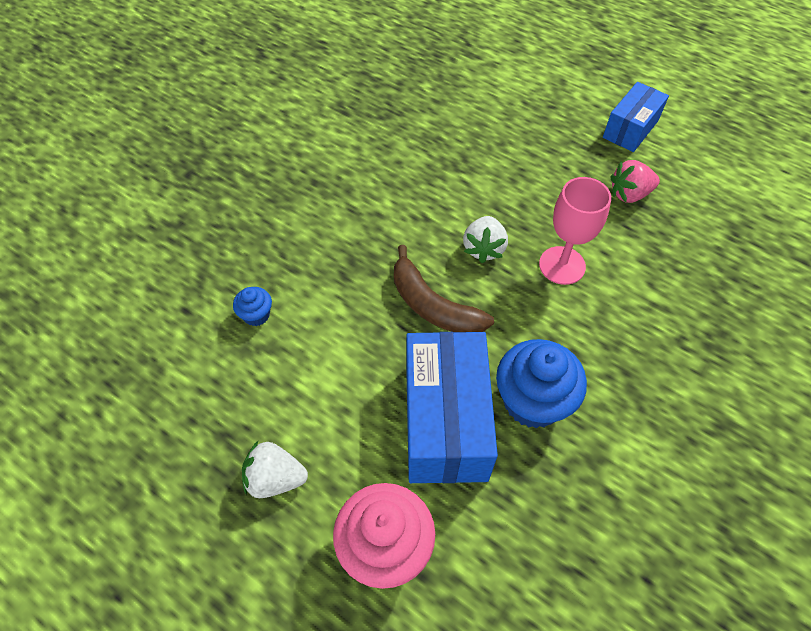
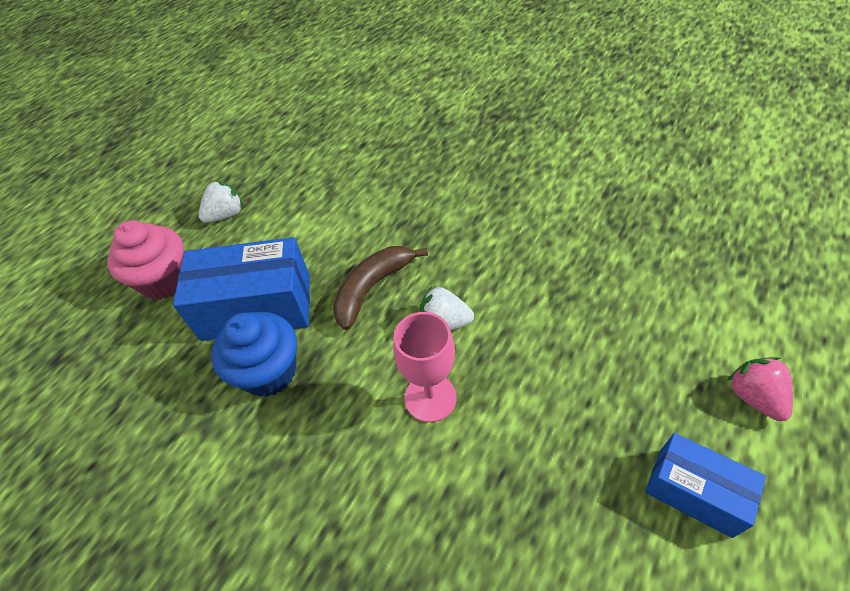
camera: 90 degrees right, 5 degrees down
(256, 315) = (359, 180): blue cupcake -> none
(275, 478) = (226, 215): white strawberry -> white strawberry turned 45 degrees clockwise
(629, 194) = (559, 481): pink strawberry -> pink strawberry (753, 397)

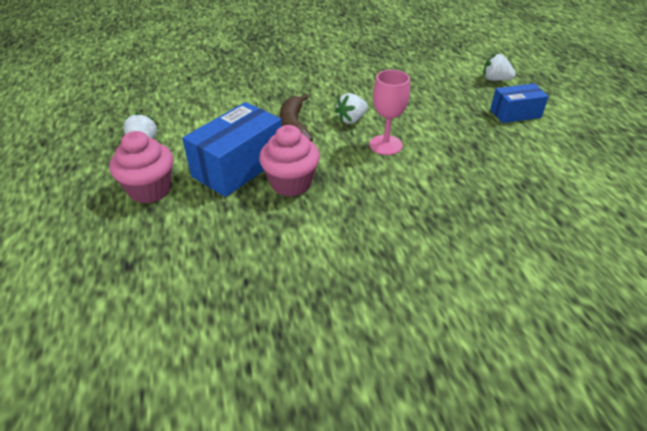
camera: 50 degrees left, 10 degrees down
(269, 372) = (291, 183): blue cupcake -> pink cupcake
(753, 397) = (495, 80): pink strawberry -> white strawberry

